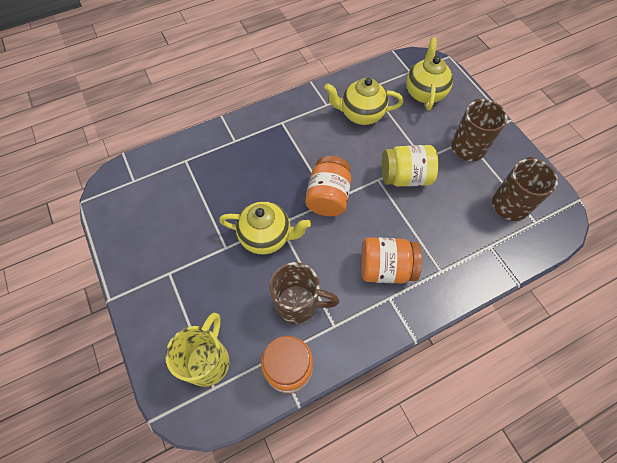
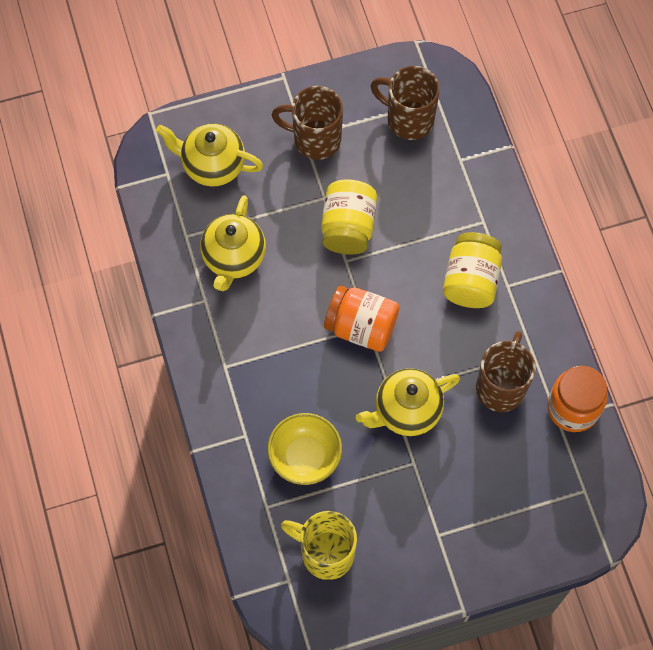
camera: 80 degrees left, 5 degrees up
(208, 360) = (553, 494): yellow mug -> yellow mug (325, 553)
(223, 177) = (305, 457): none -> yellow bowl
(266, 236) = (406, 411): yellow teapot -> yellow teapot turned 135 degrees counterclockwise
(386, 268) = (471, 280): orange jar -> yellow jar

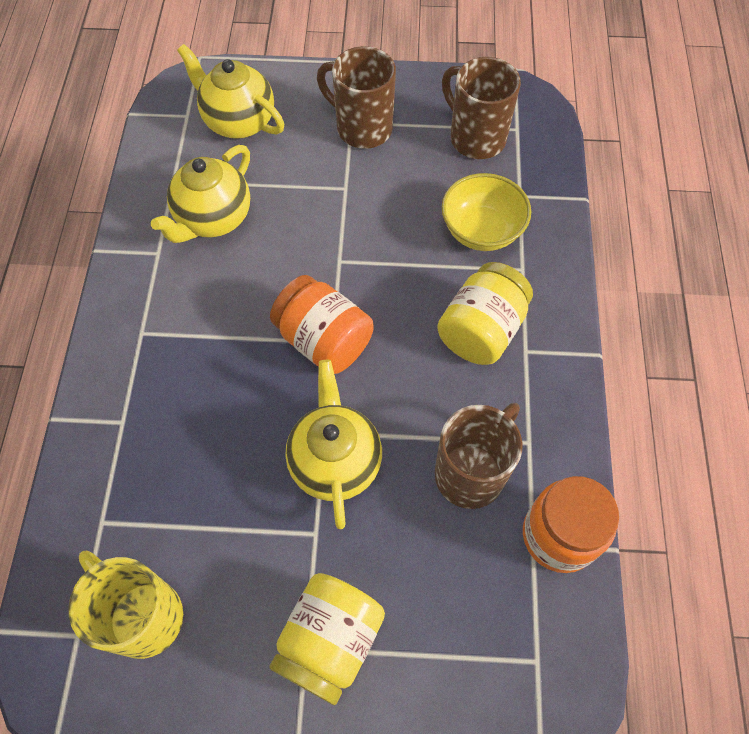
camera: 20 degrees right, 5 degrees down
(305, 457) = (180, 475): yellow bowl -> yellow bowl (481, 231)
(348, 227) = (358, 226): yellow jar -> yellow jar (329, 641)
(406, 411) = (335, 461): yellow teapot -> yellow teapot turned 90 degrees clockwise

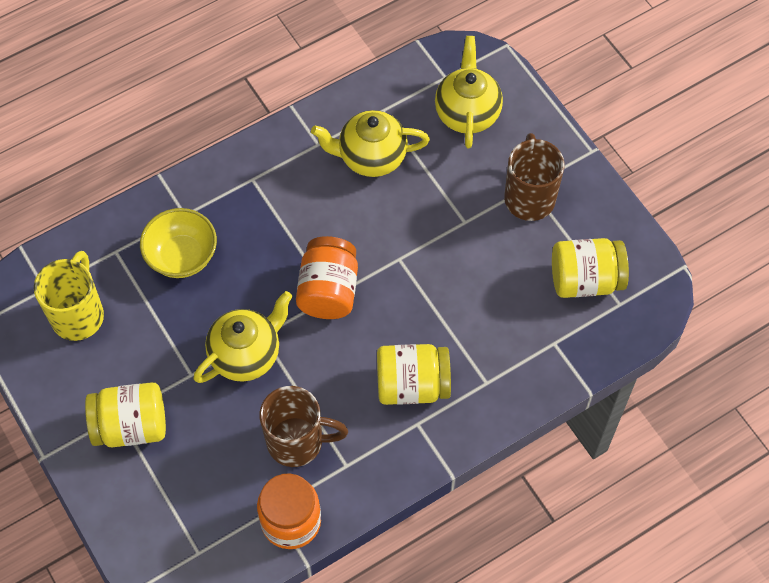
camera: 55 degrees right, 0 degrees up
(475, 138) = (585, 280): brown mug -> yellow jar
(481, 231) = (499, 335): yellow bowl -> yellow bowl (182, 256)

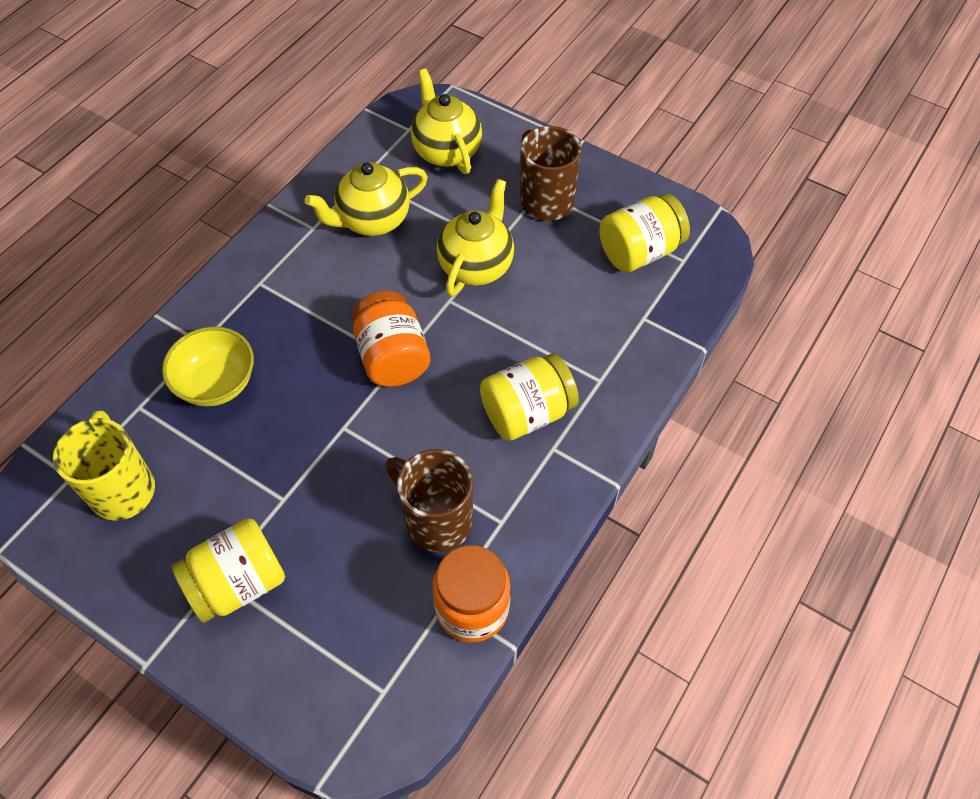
camera: 25 degrees left, 5 degrees down
(246, 355) = (335, 454): yellow teapot -> yellow teapot (476, 266)
(297, 442) = (436, 520): brown mug -> brown mug turned 120 degrees counterclockwise

